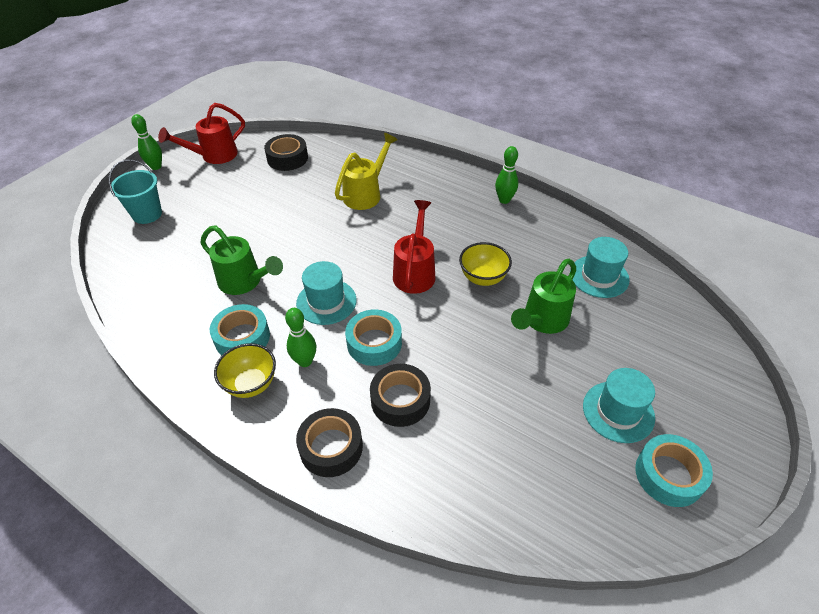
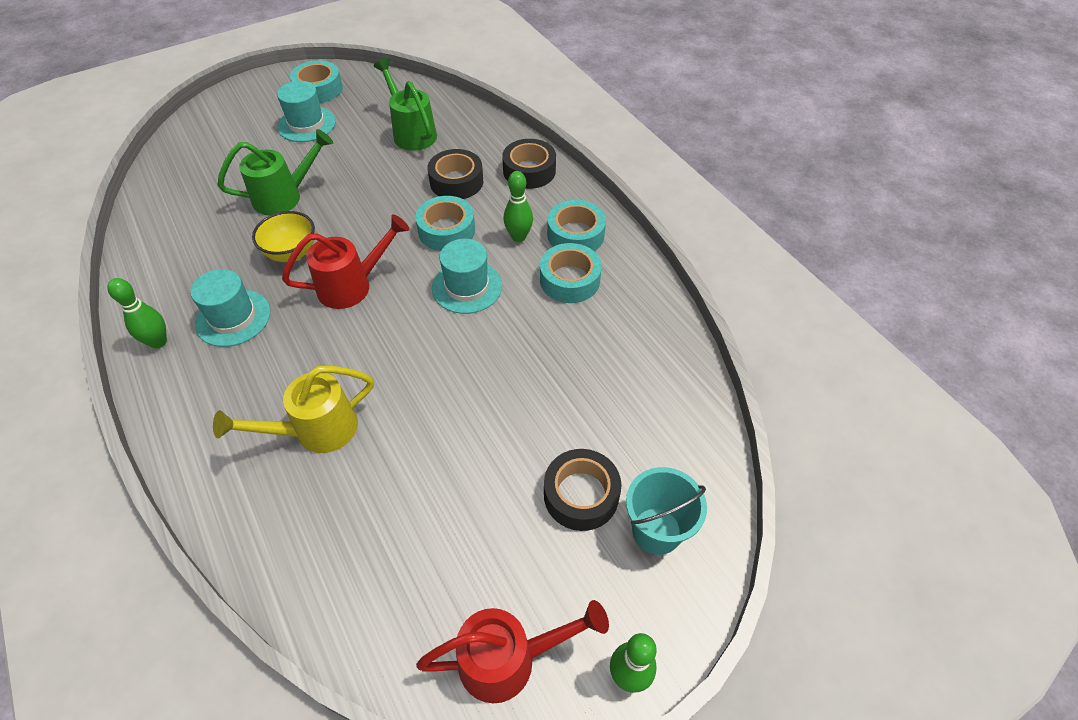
camera: 155 degrees left, 5 degrees up
(244, 282) = (545, 345): green watering can -> green watering can (412, 132)
(251, 384) = (575, 235): yellow bowl -> turquoise tape
(287, 158) = (380, 581): black tape -> black tape (581, 495)
(415, 272) = (352, 285): red watering can -> red watering can turned 150 degrees counterclockwise
(599, 276) = (186, 214): turquoise hat -> turquoise hat (233, 318)

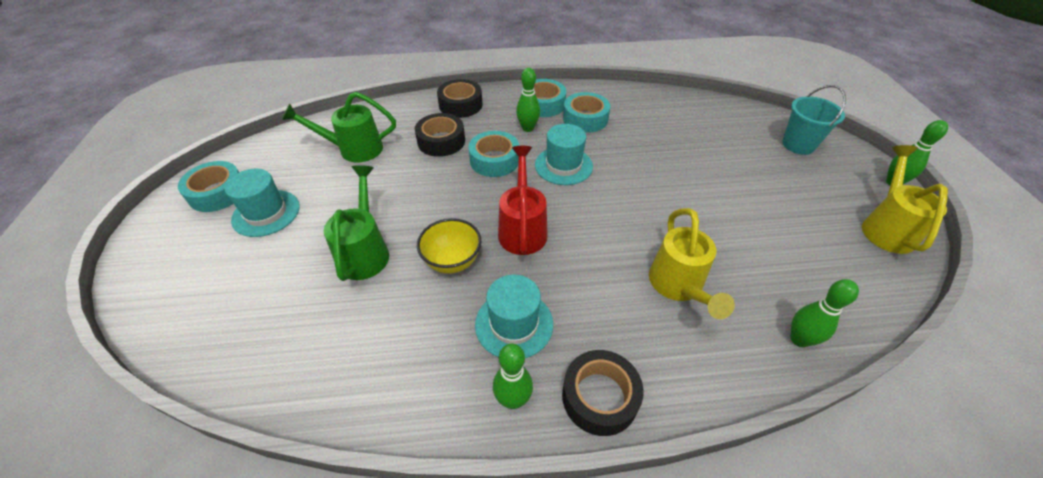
camera: 65 degrees left, 5 degrees down
(274, 554) = (799, 339): none -> green bowling pin
(508, 659) = (886, 228): red watering can -> yellow watering can
(581, 495) = (768, 165): black tape -> black tape (599, 397)

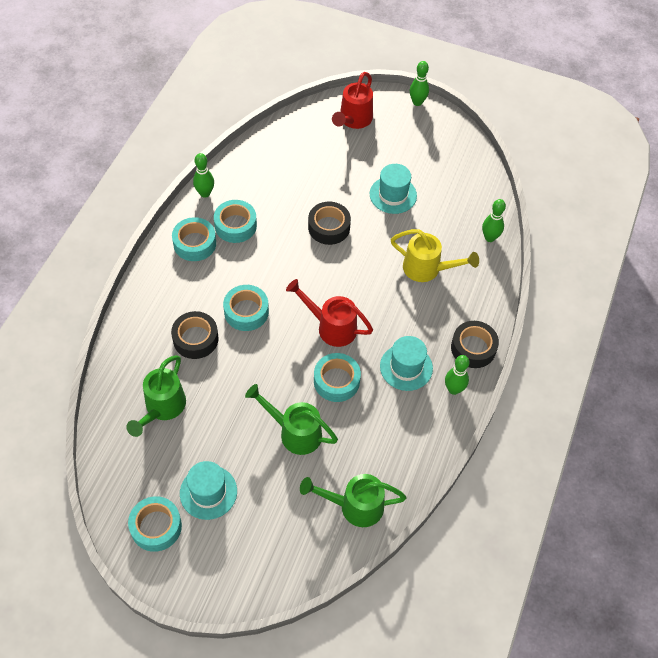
camera: 65 degrees left, 10 degrees up
(276, 352) = (355, 506): none -> green watering can
(452, 261) = (336, 381): yellow bowl -> turquoise tape
(460, 105) = (150, 304): black tape -> black tape (329, 227)
(528, 128) = (220, 270): green bowling pin -> green bowling pin (205, 193)
(563, 165) = (282, 270): turquoise hat -> turquoise hat (393, 195)
(798, 145) = (353, 120): turquoise bucket -> red watering can
(886, 228) = (447, 137): yellow watering can -> none

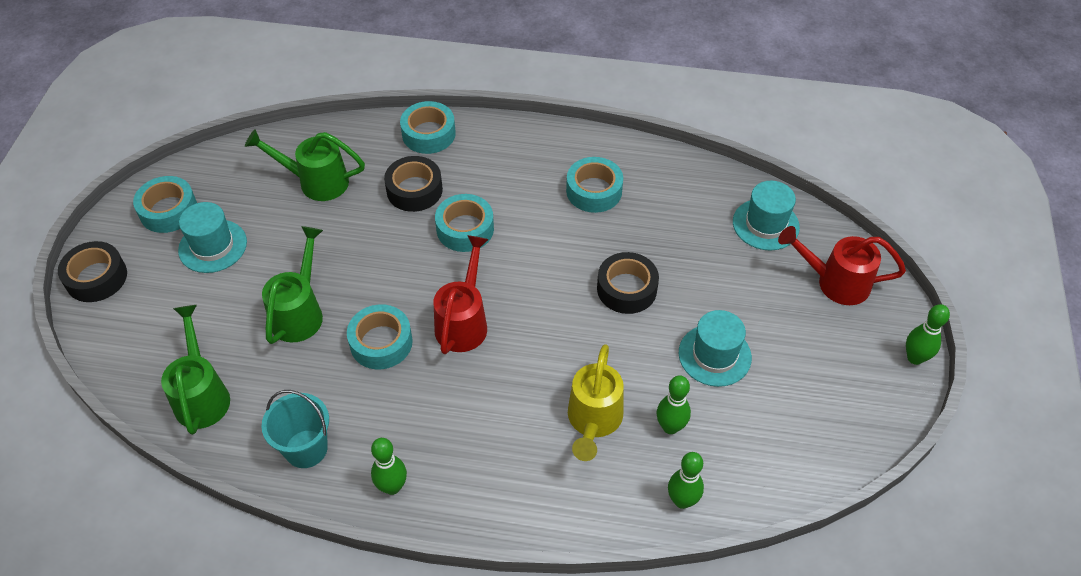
camera: 80 degrees right, 5 degrees down
(195, 243) = (552, 159): turquoise tape -> turquoise tape (428, 134)
(205, 193) = (633, 151): green bowling pin -> green bowling pin (670, 427)
(406, 367) = (418, 420): turquoise hat -> turquoise hat (765, 224)
(415, 439) = (306, 449): none -> turquoise bucket
(473, 348) = (468, 503): black tape -> black tape (96, 278)

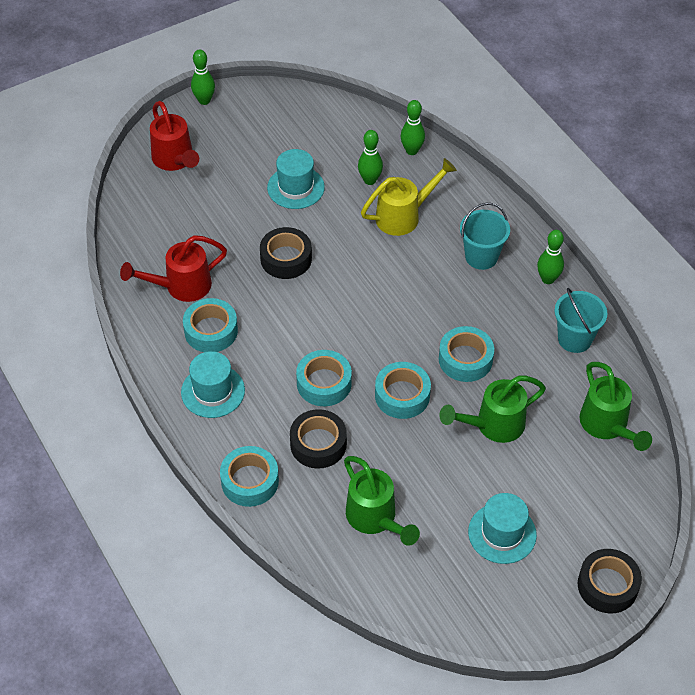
camera: 130 degrees left, 0 degrees up
(168, 210) = (505, 599): turquoise tape -> turquoise tape (402, 395)
(202, 395) = (607, 426): green watering can -> green watering can turned 60 degrees counterclockwise
(463, 322) = (402, 327): red watering can -> red watering can (181, 286)
(477, 449) = (481, 257): none -> turquoise bucket
(765, 224) = (153, 218): turquoise hat -> turquoise hat (213, 391)

